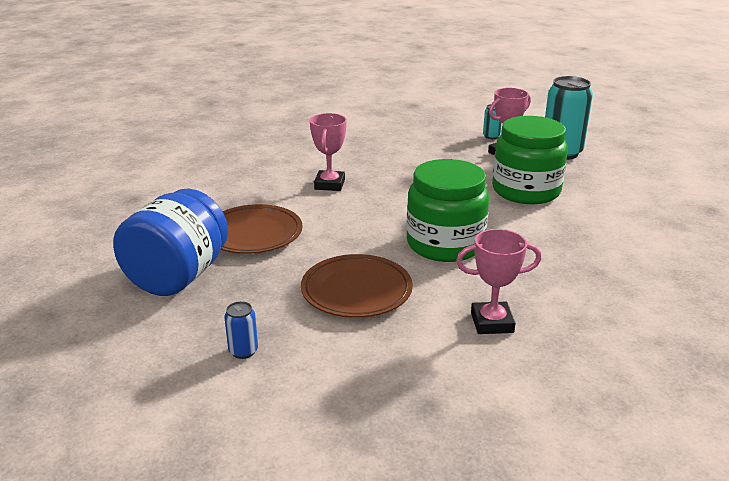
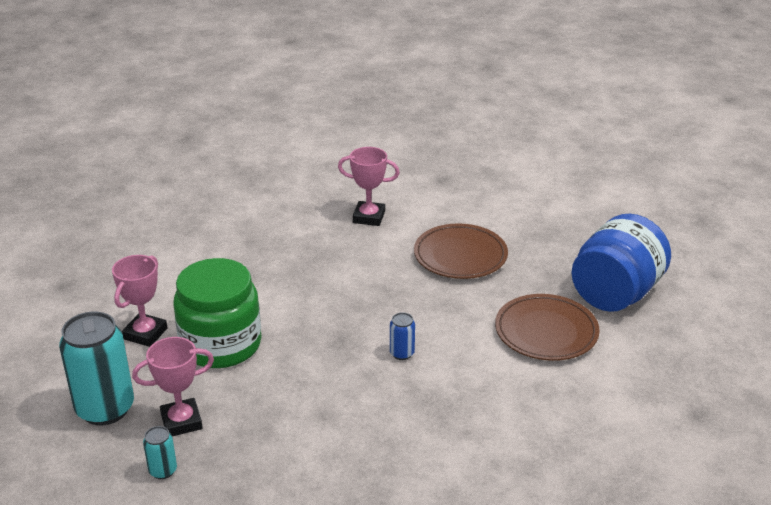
camera: 165 degrees left, 5 degrees up
(243, 351) = (555, 225): blue can -> blue can (402, 353)
(329, 184) = (447, 398): pink trophy -> pink trophy (145, 334)
(445, 244) = (360, 288): green jar -> none

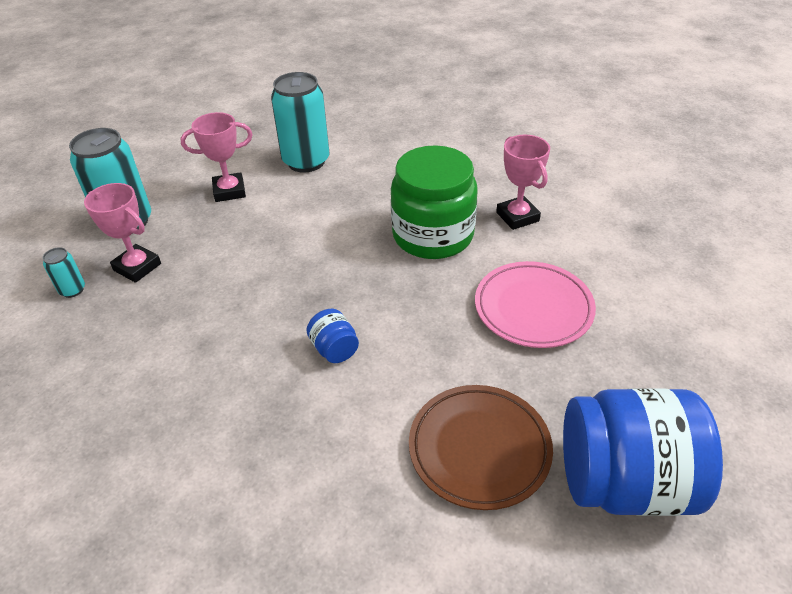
camera: 55 degrees right, 10 degrees up
(164, 277) = (306, 161): none -> turquoise can
(221, 345) = (249, 234): green jar -> green jar (433, 235)
(402, 353) = (334, 349): blue can -> blue jar
(460, 256) = (533, 308): brown plate -> pink plate

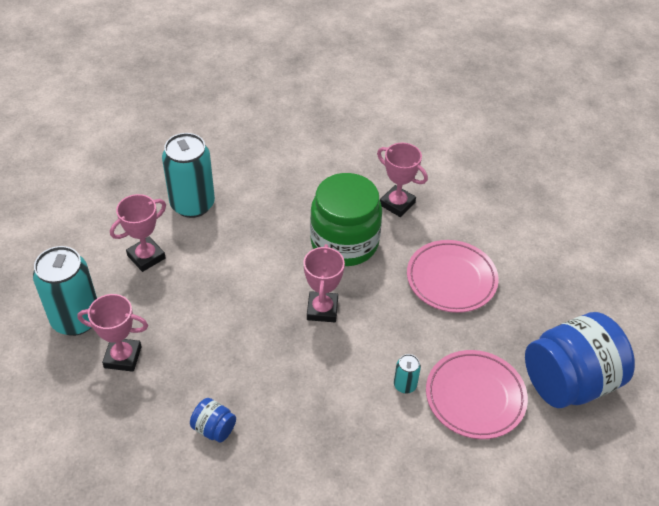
camera: 30 degrees left, 5 degrees up
(72, 290) = (82, 398): turquoise can -> turquoise can (405, 385)
(334, 349) = (334, 365): blue jar -> blue jar (214, 428)
(362, 290) = (322, 309): none -> pink trophy
(479, 449) = (475, 397): brown plate -> pink plate

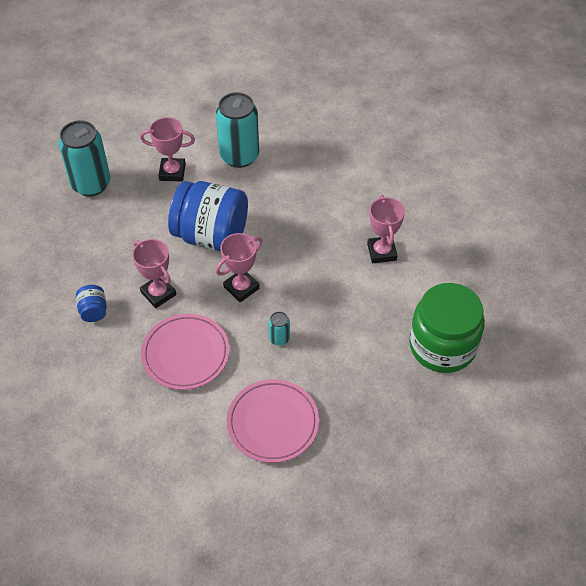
camera: 45 degrees right, 5 degrees up
(123, 357) = (91, 227): pink trophy -> pink trophy (158, 293)
(344, 242) = (310, 253): green jar -> green jar (442, 346)
(405, 385) = (236, 378): turquoise can -> turquoise can (279, 338)
(451, 279) = (355, 334): pink plate -> pink plate (185, 354)
(569, 381) = (352, 468): blue jar -> blue jar (211, 235)

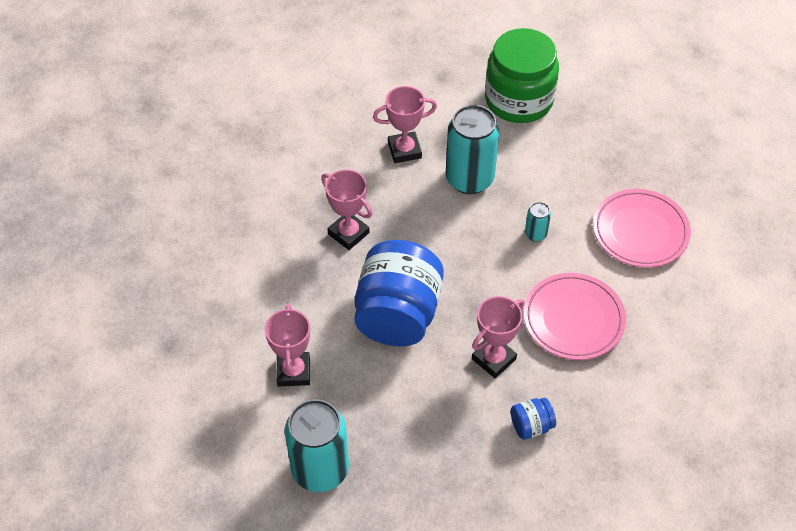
camera: 95 degrees left, 0 degrees up
(239, 156) = (261, 298): turquoise can -> turquoise can (469, 179)
(241, 287) = (472, 275): pink trophy -> pink trophy (348, 233)

